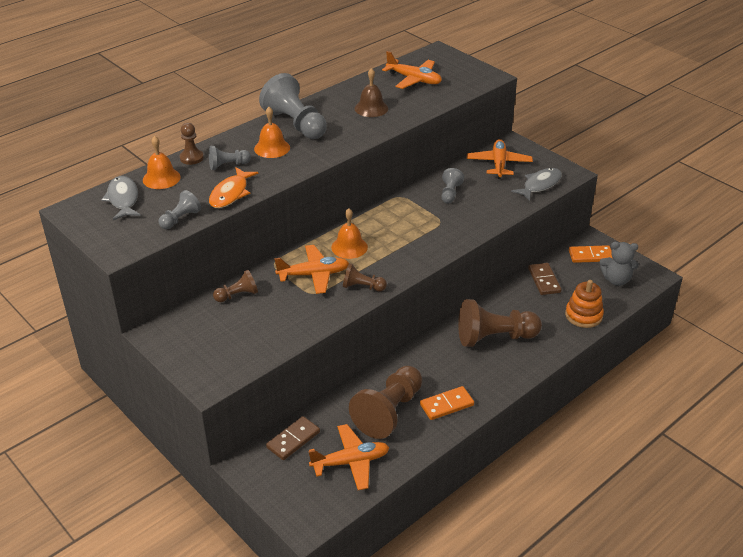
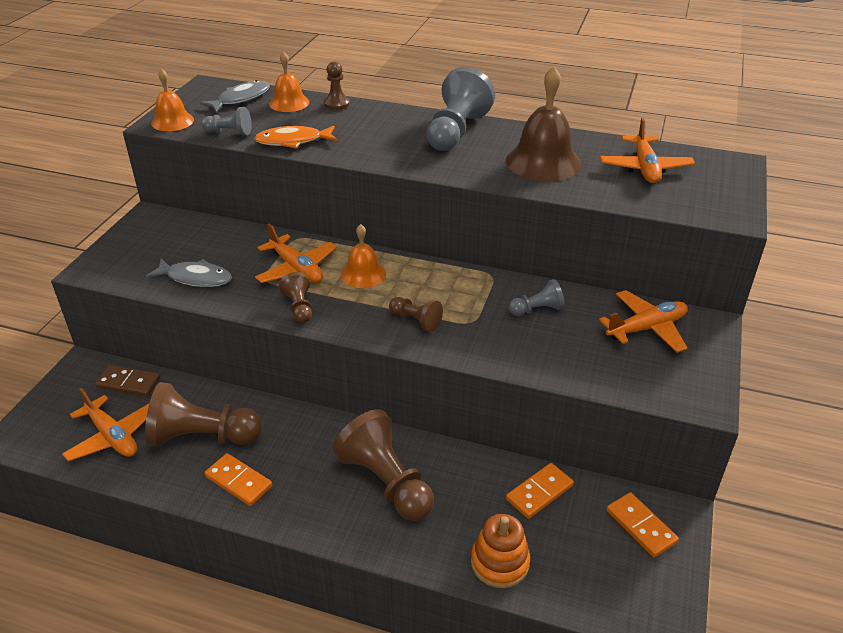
camera: 60 degrees right, 0 degrees up
(228, 165) = (341, 124): grey pawn -> none
(237, 295) = (231, 237): brown pawn -> brown pawn (416, 321)
(272, 148) = (396, 134): orange bell -> orange bell (172, 121)
(371, 108) = (543, 162): brown bell -> brown bell, size x1.66
(540, 185) = (641, 381): grey fish -> grey fish (195, 278)
(544, 280) = (539, 492): brown domino -> orange domino
(616, 280) = (613, 576): grey teddy bear -> none

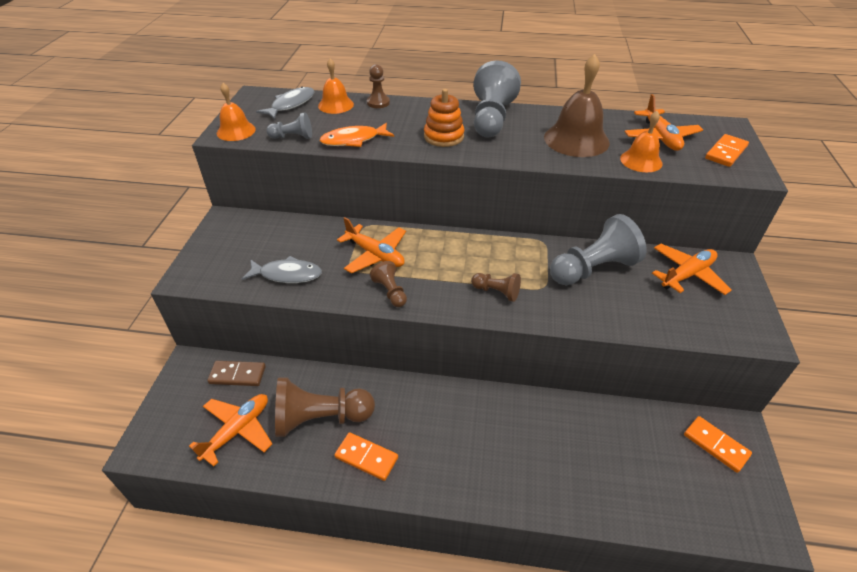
camera: 10 degrees left, 5 degrees up
(112, 436) = (237, 430): orange plane -> orange plane turned 90 degrees counterclockwise
(363, 274) = (435, 253): orange bell -> orange bell (641, 161)
(386, 482) = (495, 437): brown pawn -> none
(499, 562) = (616, 499): orange stacking toy -> orange stacking toy (443, 136)
(537, 310) = (593, 269): grey pawn -> grey pawn, size x1.98
(539, 492) = (624, 427): orange domino -> orange domino (725, 152)

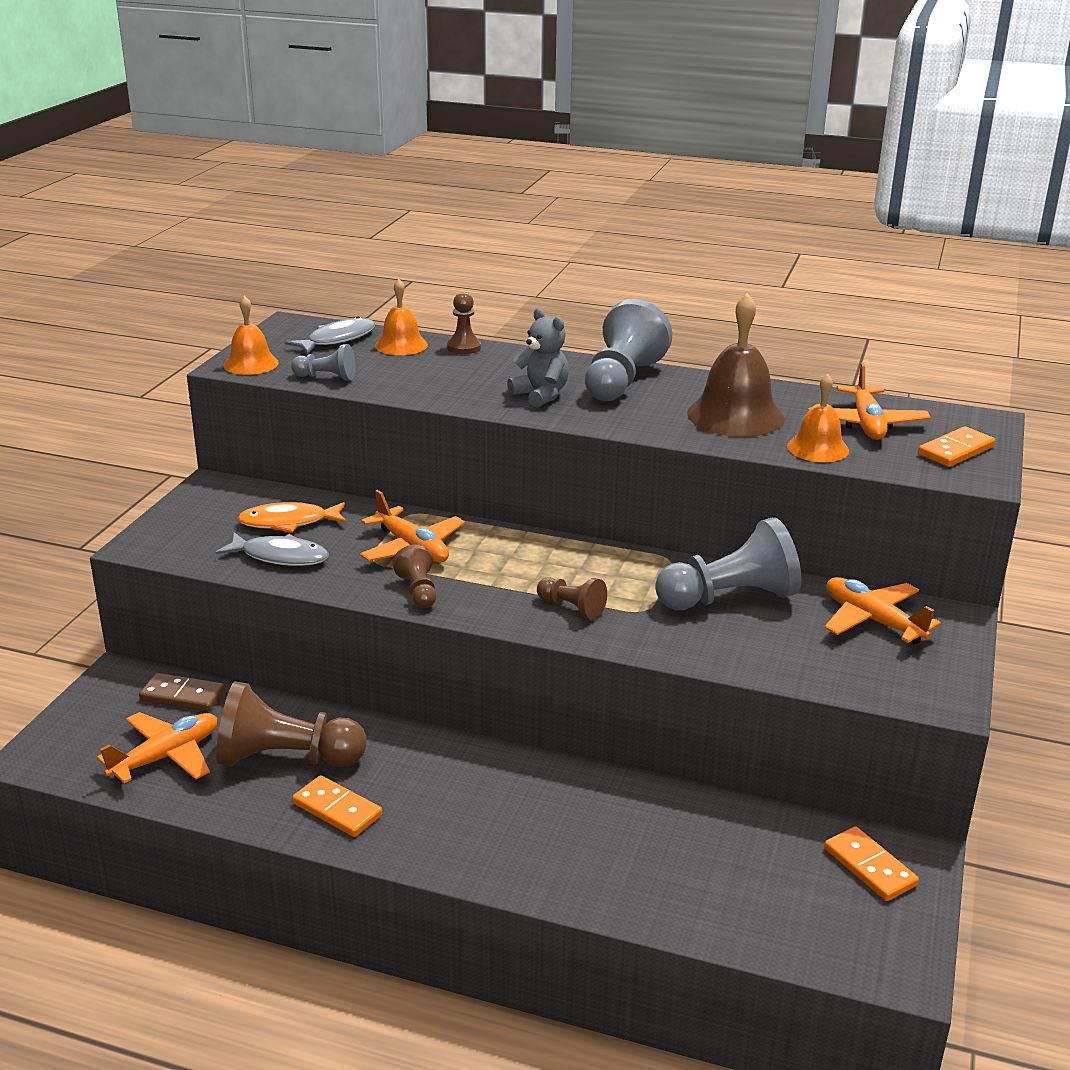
camera: 10 degrees right, 15 degrees down
(353, 140) = (410, 388): orange fish -> orange fish (289, 522)
(443, 136) = (541, 395): orange stacking toy -> grey teddy bear
(687, 275) = (872, 621): orange plane -> orange plane turned 105 degrees counterclockwise

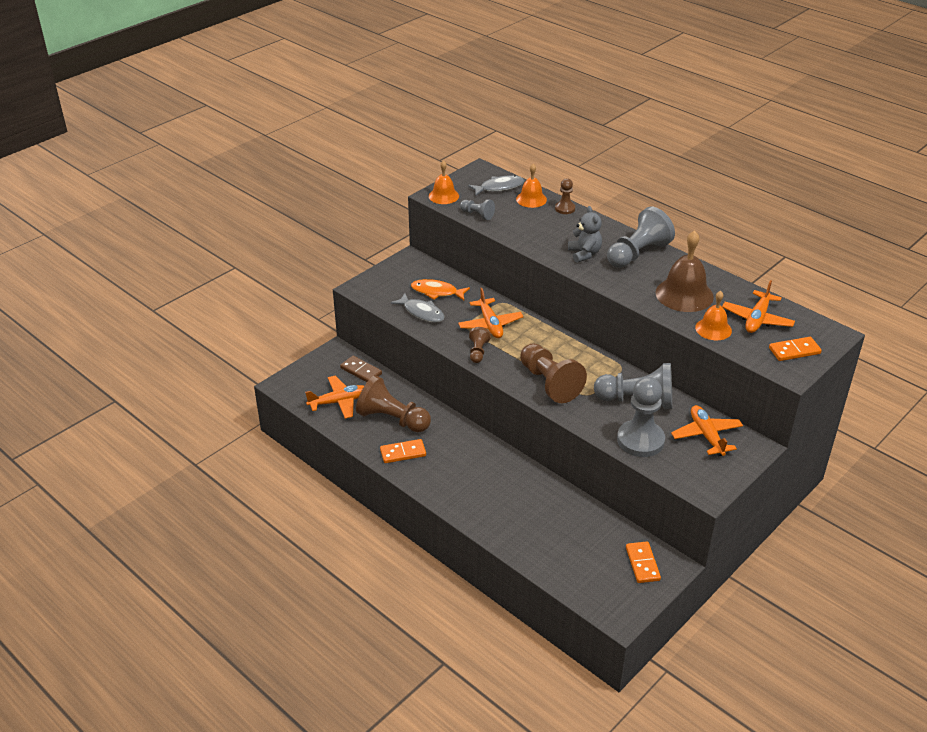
camera: 25 degrees right, 10 degrees up
(337, 809) = (403, 453): orange domino -> orange domino turned 75 degrees counterclockwise
(571, 608) = (549, 383): brown pawn -> brown pawn, size x1.98
(781, 654) = (640, 440): none -> grey pawn

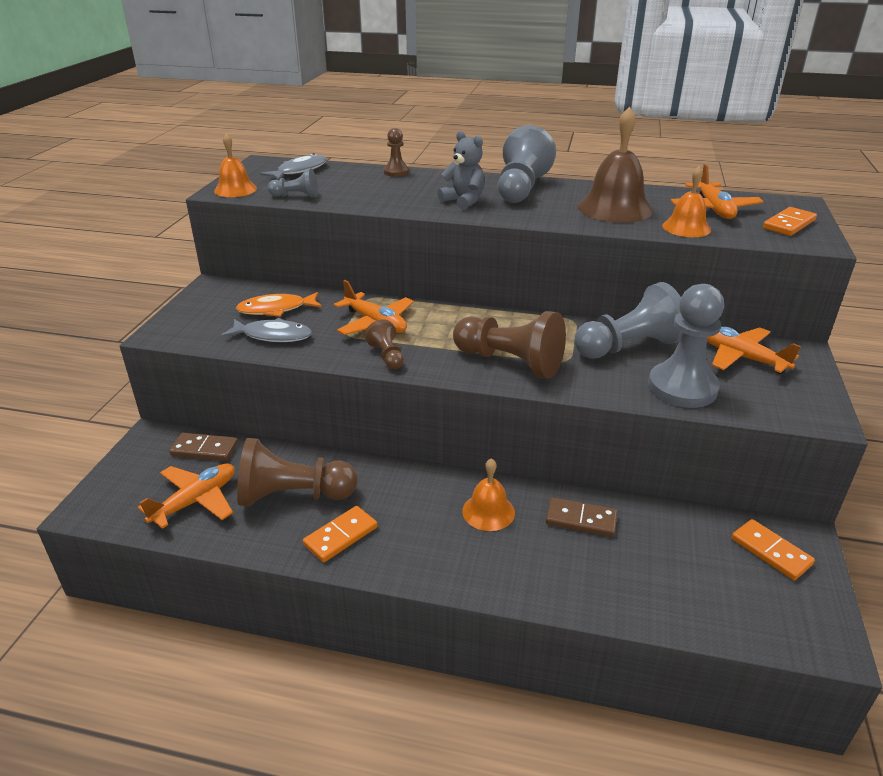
camera: 30 degrees left, 5 degrees down
(531, 199) = (348, 172): orange bell -> orange bell (488, 511)
(545, 499) = (581, 520): none -> brown domino

